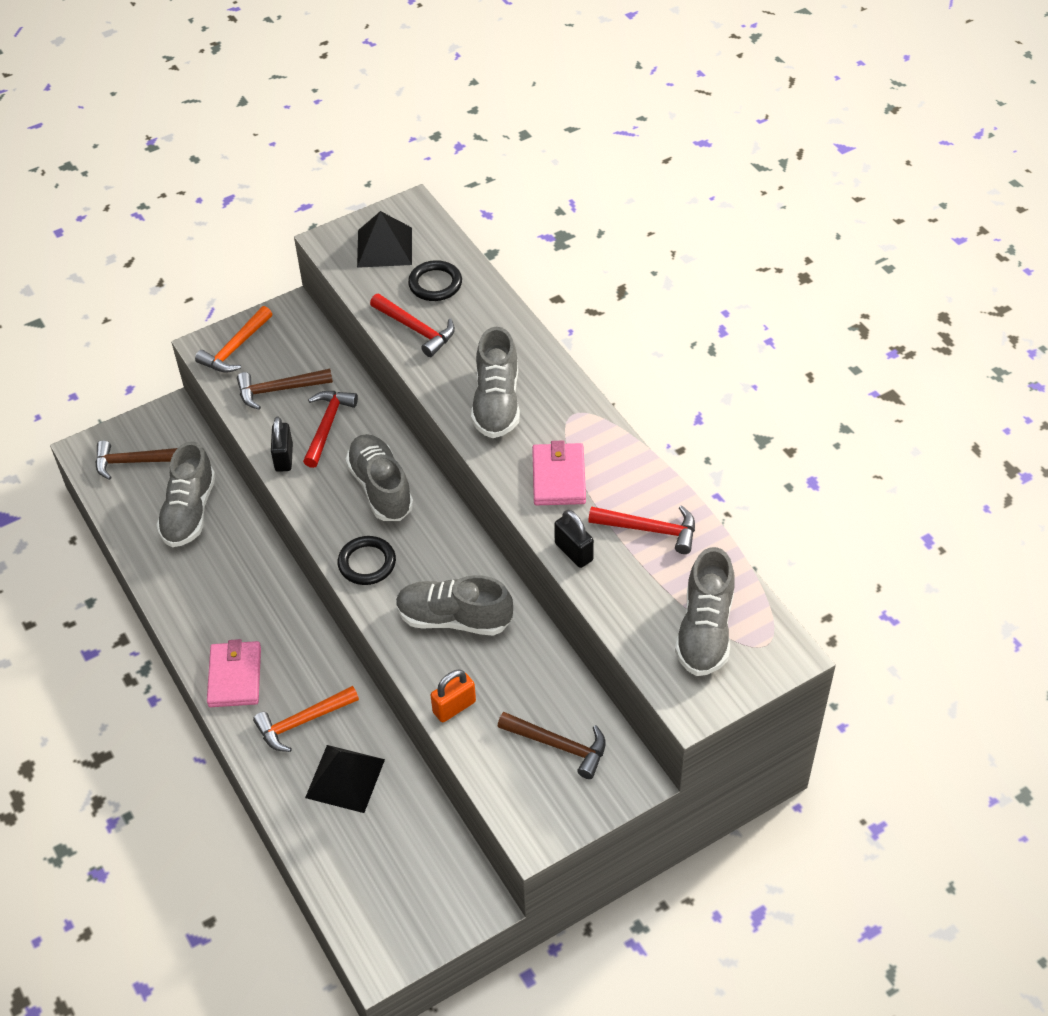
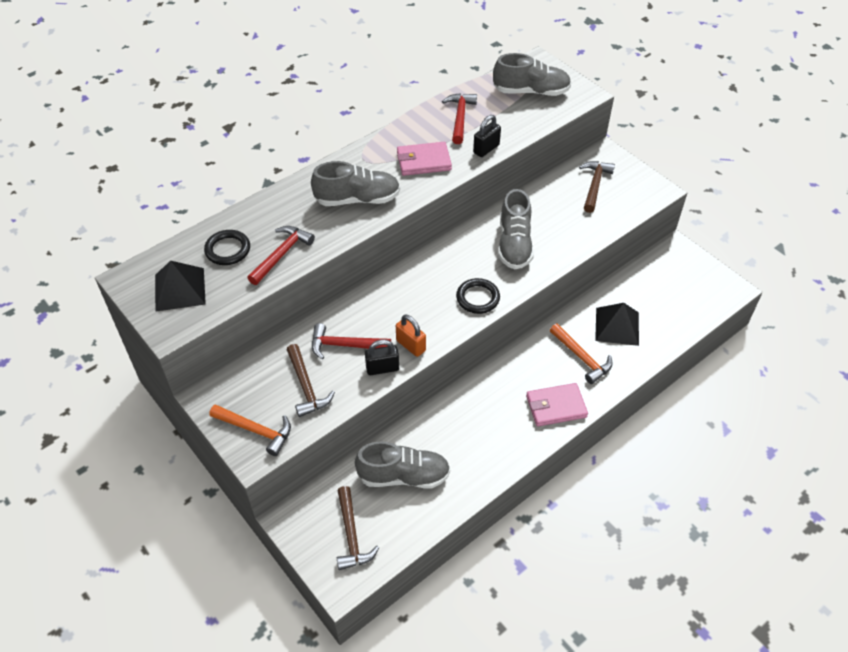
camera: 100 degrees left, 0 degrees up
(381, 488) = (405, 301): grey shoe -> none
(454, 707) = (583, 235): orange padlock -> orange padlock (411, 345)

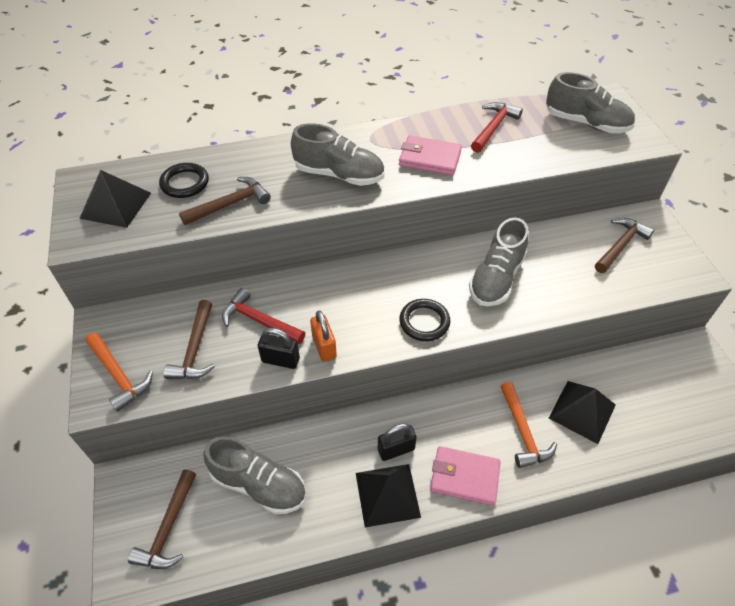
camera: 25 degrees right, 0 degrees up
(282, 254) = (230, 204): red hammer -> brown hammer
(486, 149) = (504, 166): black padlock -> black padlock (396, 449)
(506, 442) = (387, 494): none -> black pyramid

